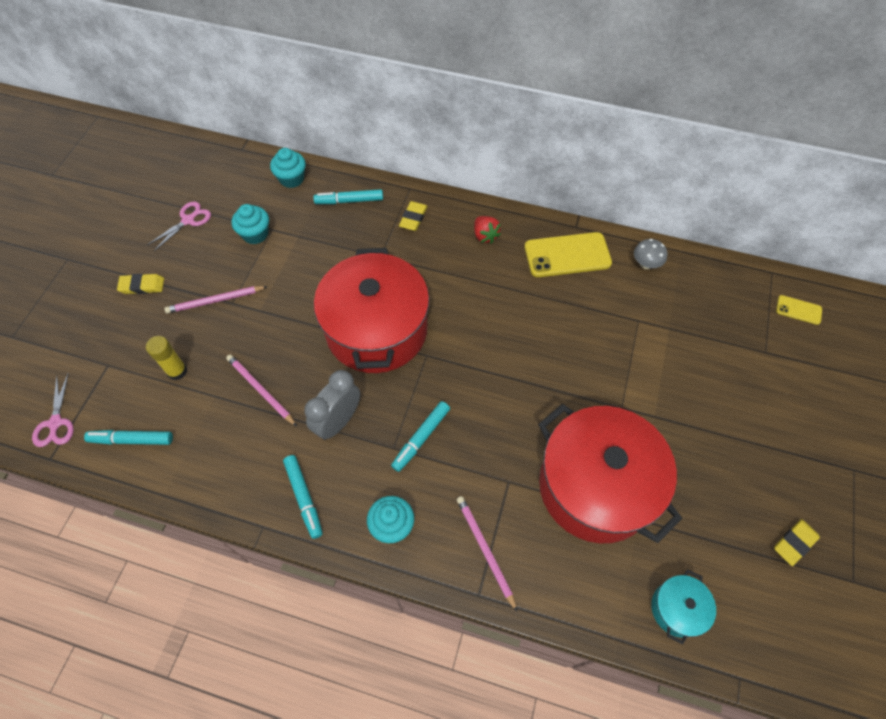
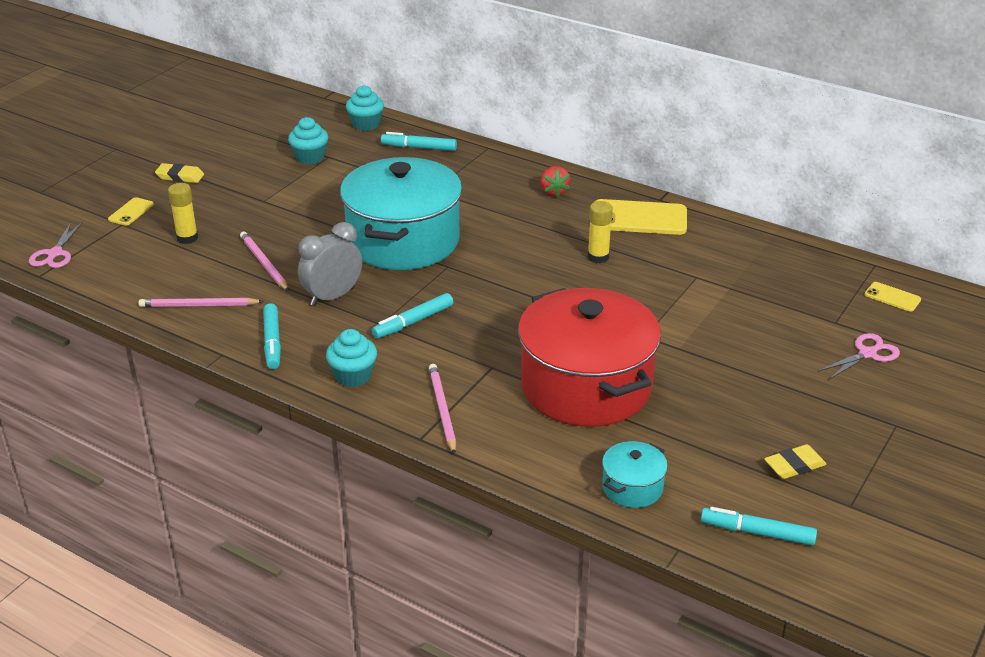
camera: 15 degrees right, 25 degrees down
(111, 346) = (131, 212): none -> yellow phone
(132, 440) = (122, 276): turquoise marker -> turquoise marker (757, 533)
(188, 220) = (246, 139): pink scissors -> pink scissors (867, 354)
(215, 301) = (248, 197): pink pencil -> pink pencil (199, 305)
(376, 330) = (403, 241): red pot -> turquoise pot
(413, 218) = (481, 169): yellow eraser -> none
(550, 314) = (598, 257): none -> yellow glue stick
(646, 264) = (726, 237): grey mushroom -> none

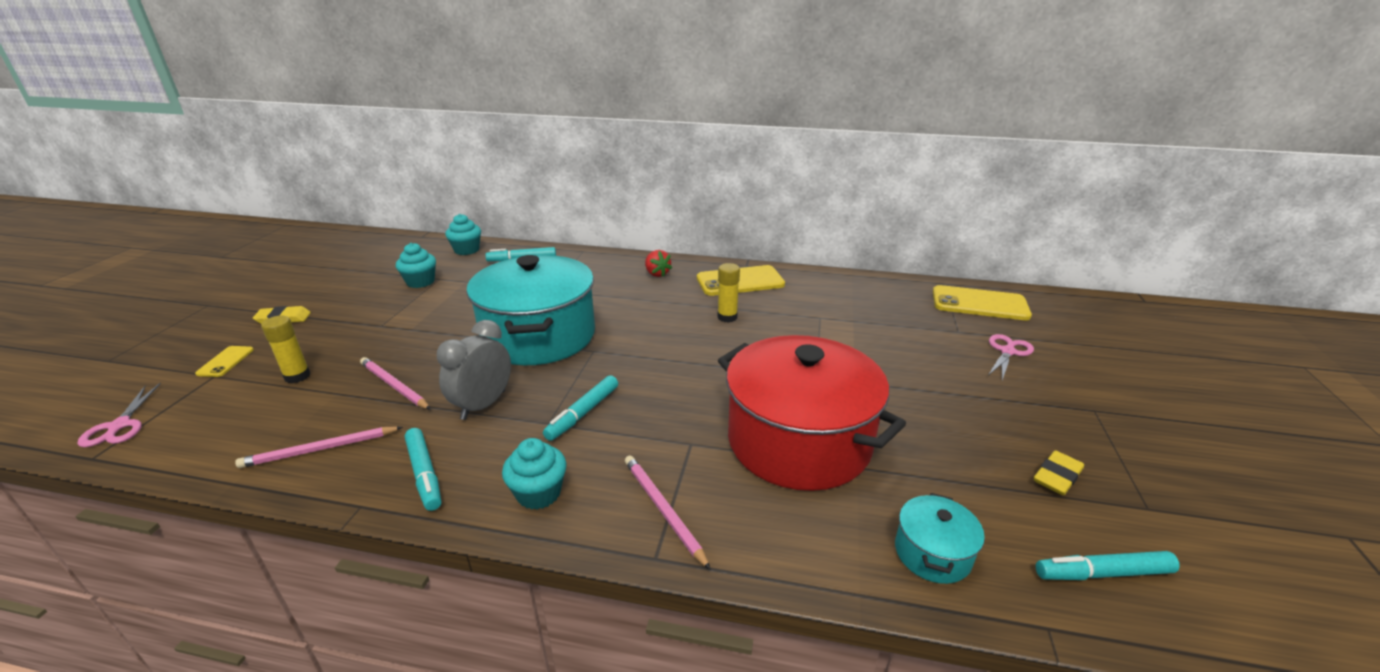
camera: 20 degrees left, 5 degrees down
(892, 297) = (979, 304): yellow phone -> yellow phone, size x2.02

